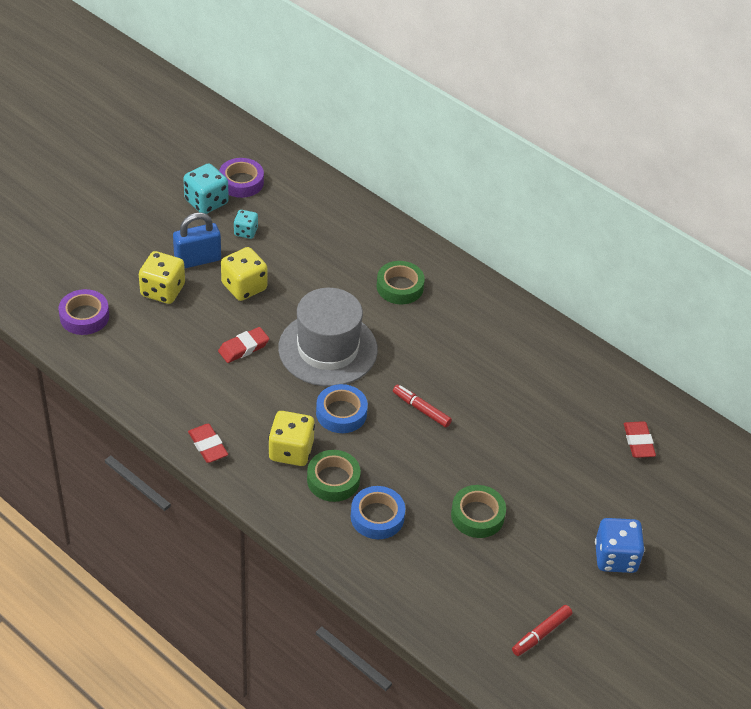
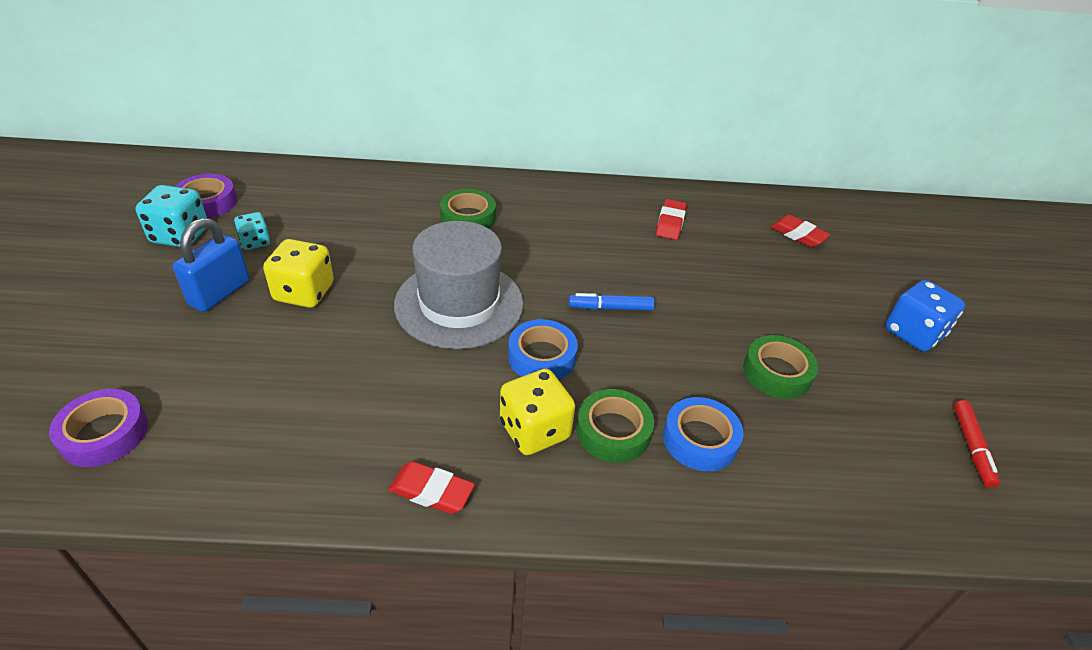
camera: 40 degrees left, 5 degrees down
(163, 290) = (200, 345): yellow dice -> none
(243, 348) = (364, 352): red eraser -> red eraser (670, 223)
(421, 409) = (610, 308): red marker -> blue marker

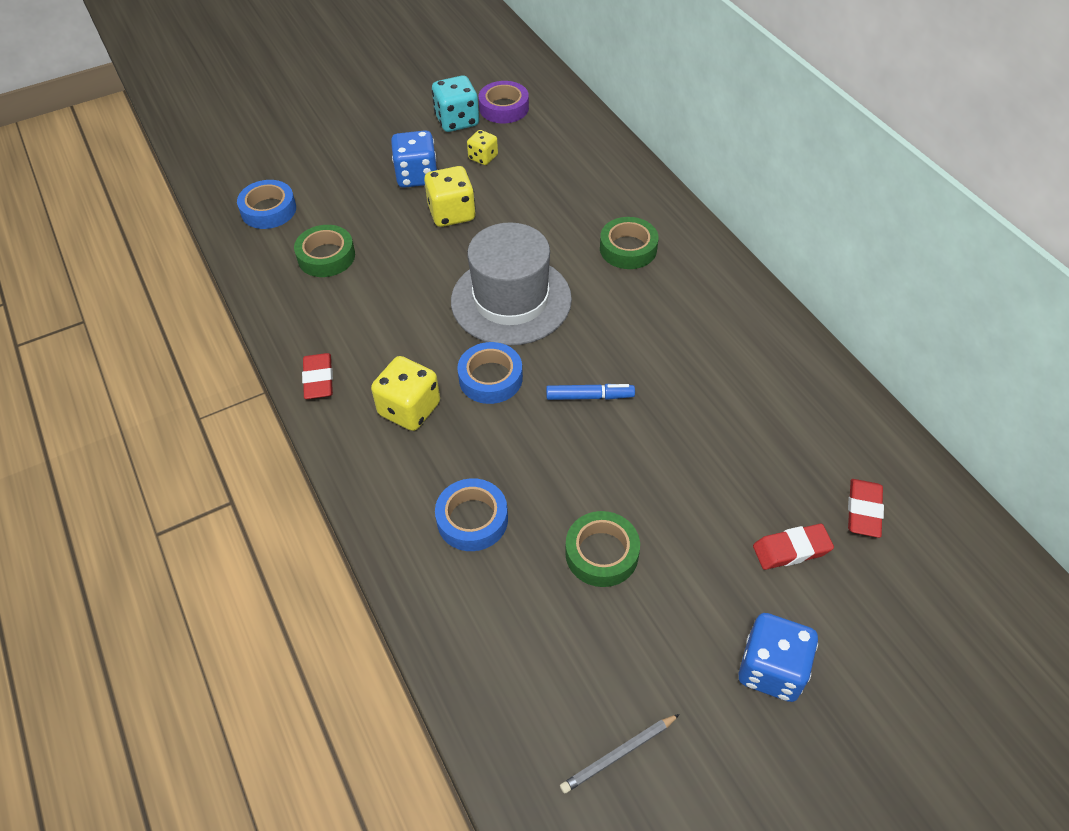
camera: 65 degrees right, 10 degrees up
(104, 434) = (268, 210): purple tape -> blue tape
(220, 293) = (417, 176): blue padlock -> blue dice
(255, 242) = (483, 157): turquoise dice -> yellow dice
(610, 308) = (590, 397): blue marker -> blue marker turned 120 degrees clockwise
(613, 431) = (441, 457): green tape -> green tape (326, 256)
(670, 223) = (768, 391): red eraser -> red eraser (791, 550)
(971, 447) = (618, 754): red marker -> grey pencil

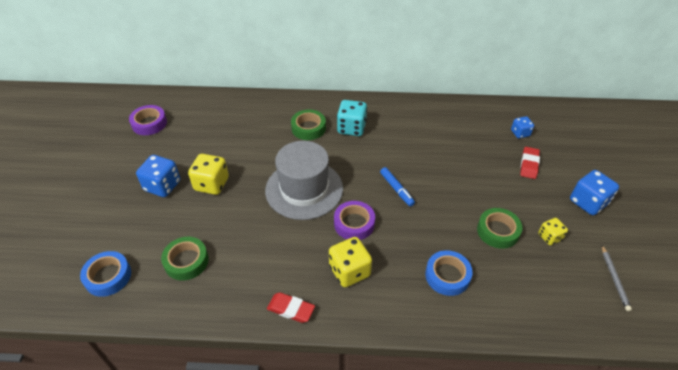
camera: 60 degrees left, 5 degrees down
(457, 121) = (136, 147): turquoise dice -> turquoise dice (351, 128)
(483, 157) = (180, 150): yellow dice -> yellow dice (549, 237)
(490, 378) = (354, 223): blue tape -> purple tape
(590, 397) = (396, 189): blue marker -> blue marker turned 120 degrees clockwise
(863, 511) = (520, 133): red eraser -> blue dice

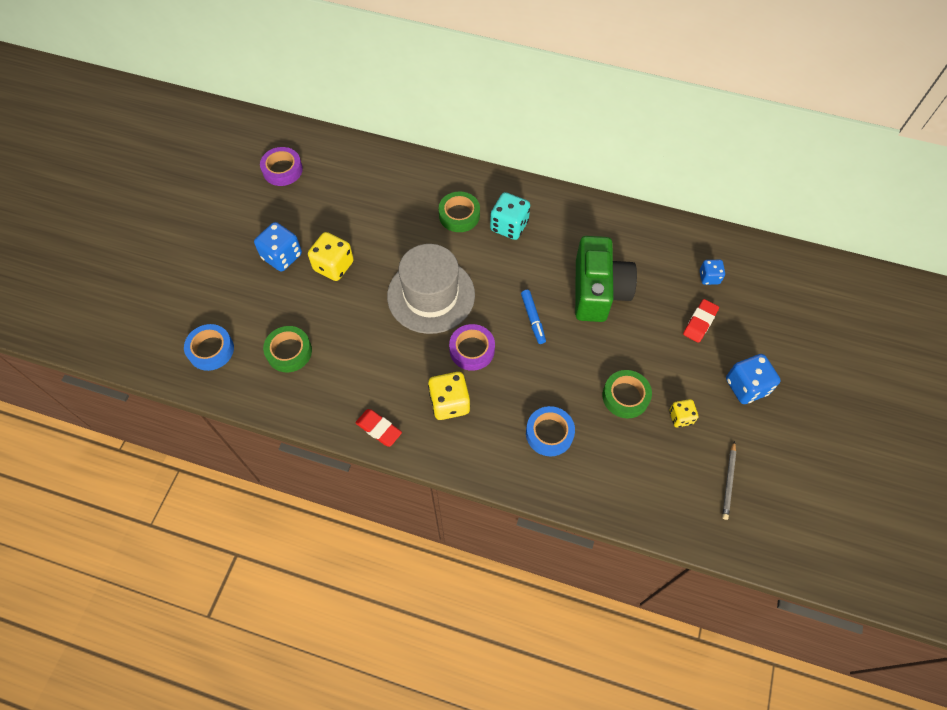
camera: 15 degrees right, 15 degrees up
(440, 159) = (598, 291): none -> green camera

